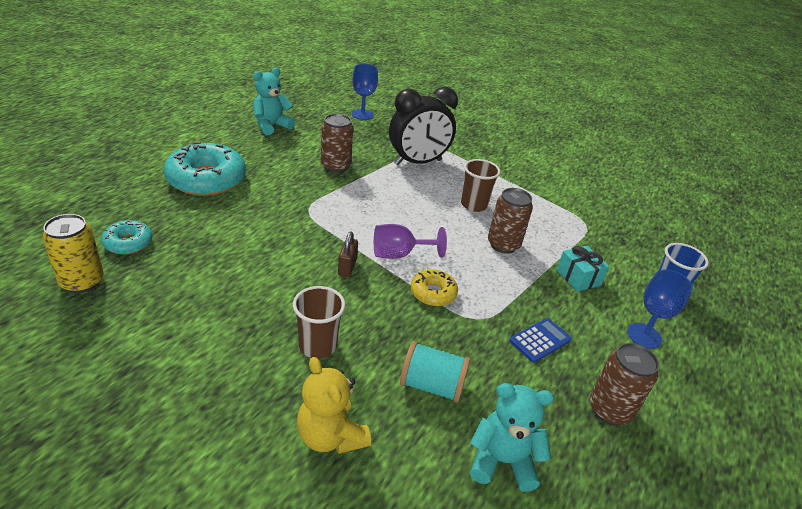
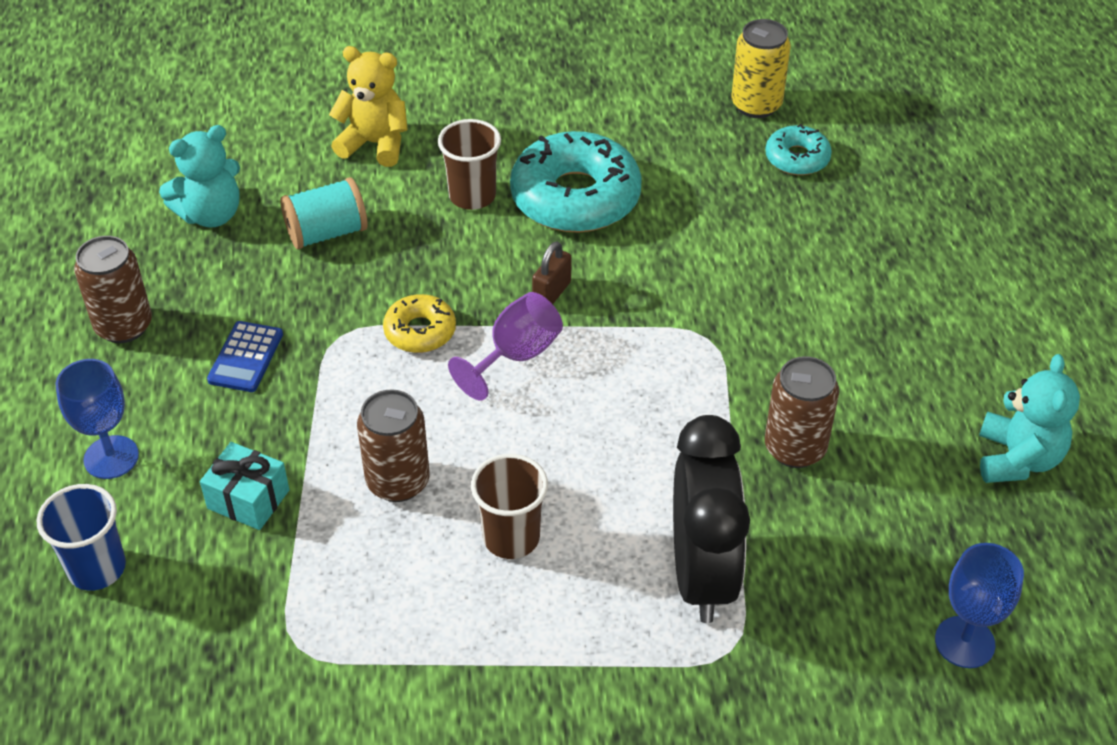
camera: 145 degrees right, 10 degrees up
(206, 179) = (889, 285): turquoise donut -> turquoise donut (575, 197)
(347, 267) = (552, 293): brown padlock -> brown padlock turned 60 degrees clockwise
(417, 162) = (702, 575): black clock -> black clock turned 150 degrees clockwise

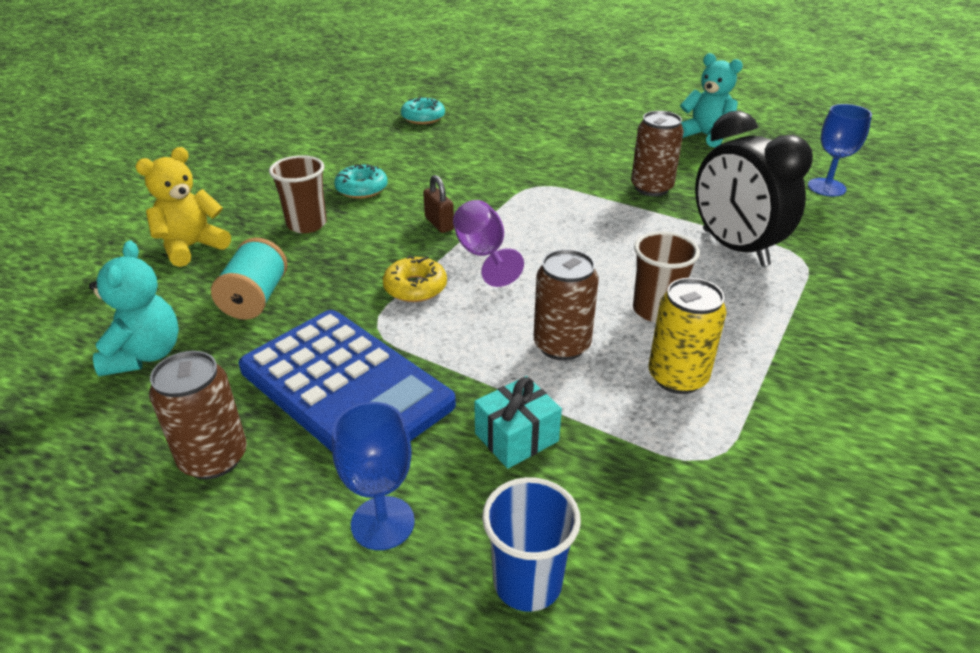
camera: 60 degrees left, 10 degrees down
(245, 357) = (345, 387): blue calculator -> blue calculator, size x2.37
(575, 197) = (362, 189): turquoise donut -> turquoise donut, size x0.51
(702, 575) = (734, 248): black clock -> black clock turned 150 degrees counterclockwise
(756, 105) = (364, 114): yellow can -> yellow can (677, 377)

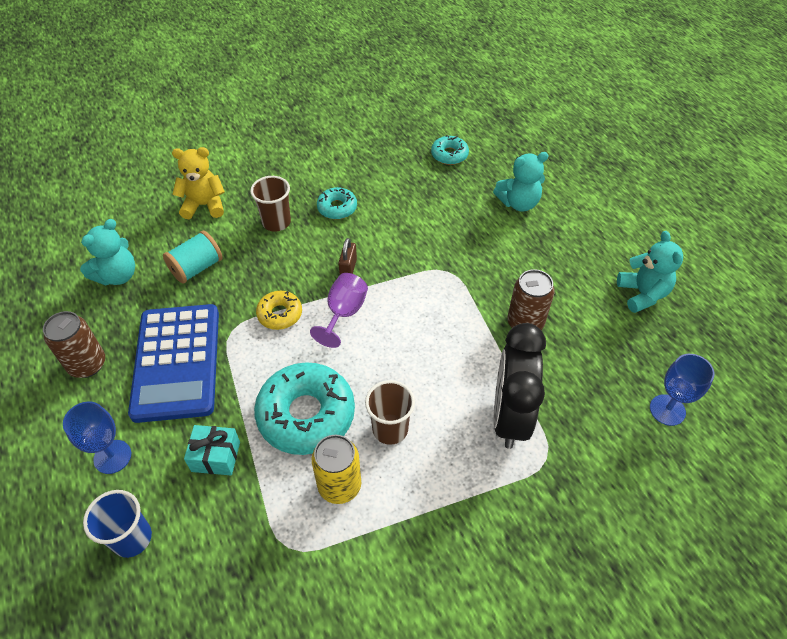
camera: 40 degrees right, 15 degrees up
(530, 123) = (518, 203): none -> turquoise teddy bear
(561, 345) = (306, 415): brown can -> turquoise donut

